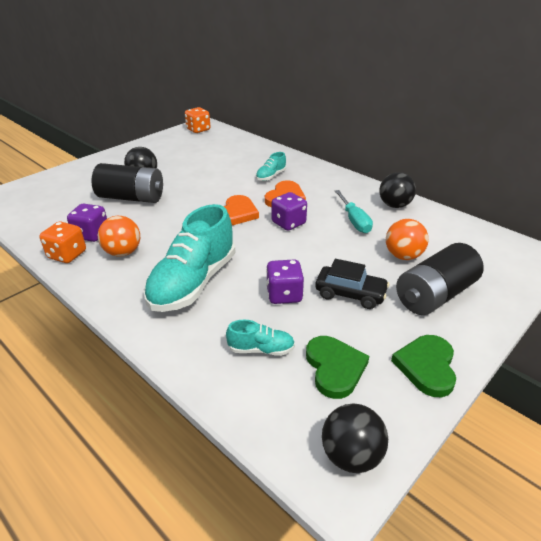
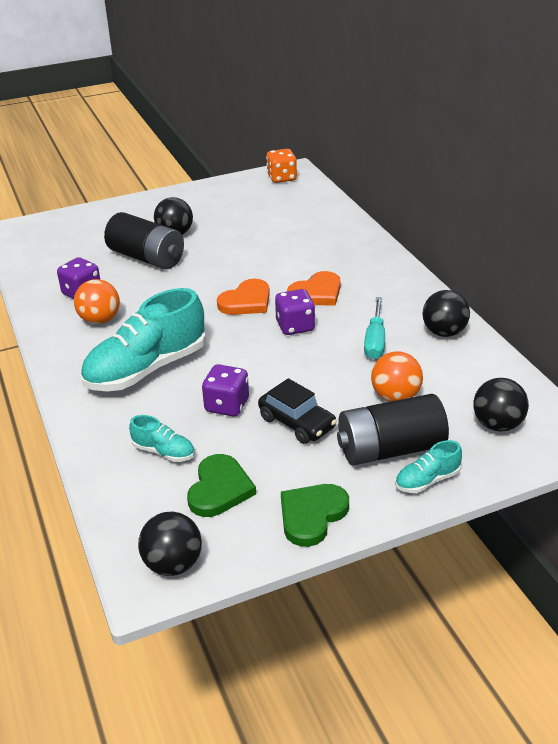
camera: 25 degrees right, 0 degrees up
(67, 255) = (47, 310): orange dice -> none
(271, 176) = (322, 261): turquoise shoe -> turquoise shoe (427, 480)
(486, 258) = (497, 424): none -> black ball

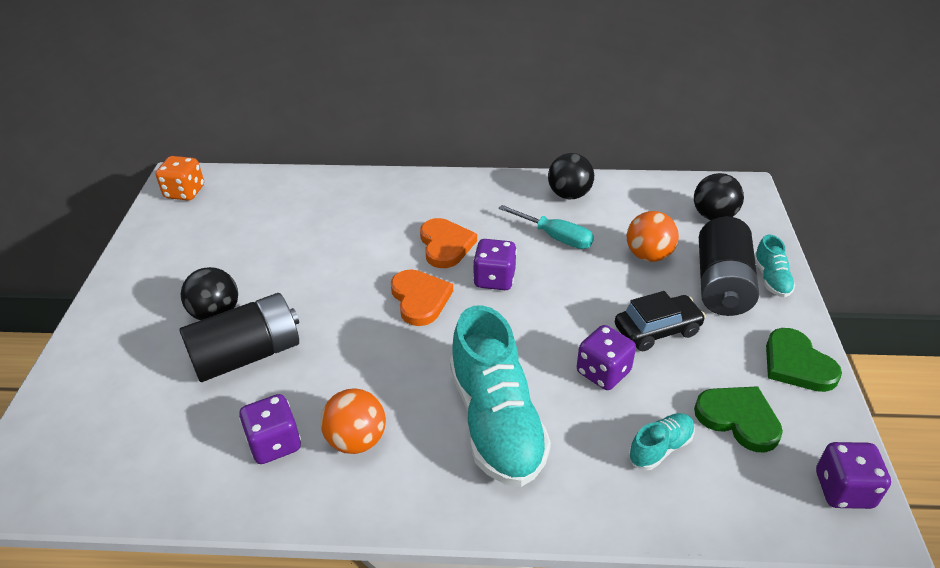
camera: 65 degrees left, 5 degrees up
(173, 564) = (843, 490): black ball -> purple dice

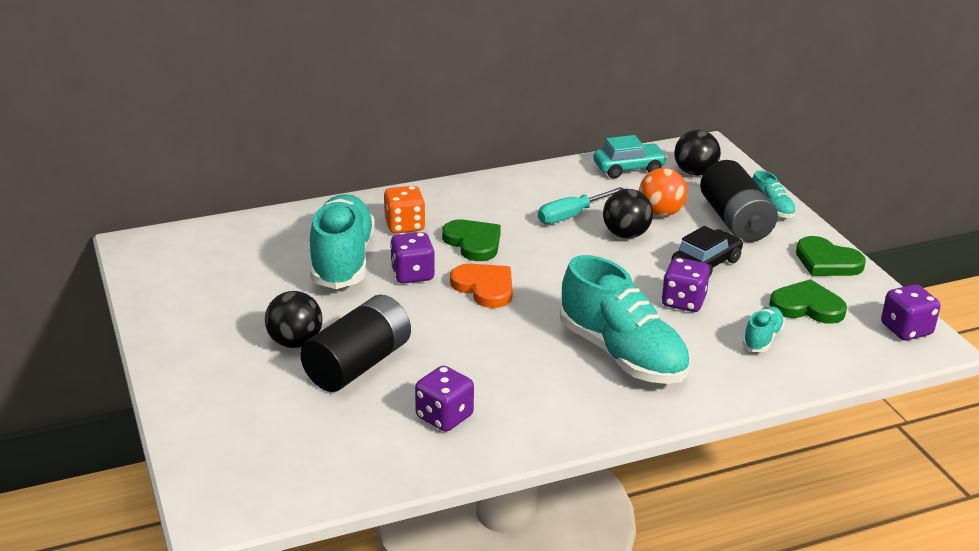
camera: 25 degrees left, 10 degrees down
(185, 192) = (157, 254): orange dice -> orange dice (404, 226)
(320, 236) = (342, 260): none -> turquoise shoe
(356, 440) = (515, 396): orange ball -> none
(445, 245) = (473, 243): orange heart -> green heart
(494, 279) = (540, 258): purple dice -> purple dice (412, 274)
(556, 237) = (570, 216): turquoise screwdriver -> turquoise screwdriver turned 135 degrees clockwise
(569, 195) = (556, 181): black ball -> black ball (626, 235)
(648, 196) = (628, 168): none -> turquoise car

